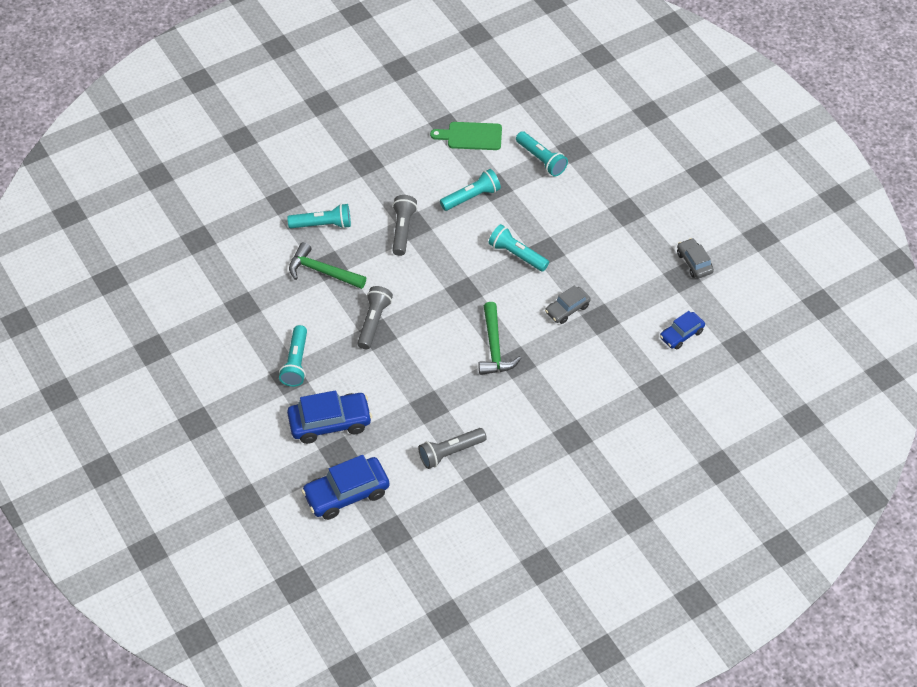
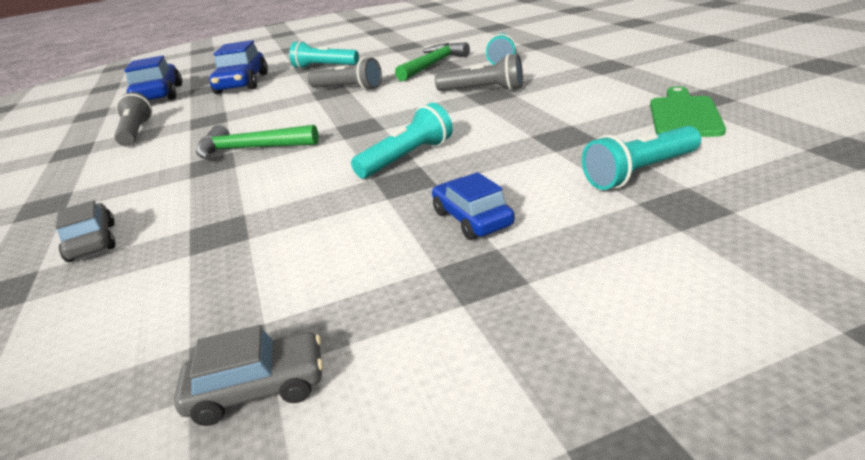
camera: 105 degrees right, 25 degrees down
(472, 197) = (540, 123): turquoise flashlight -> none
(567, 309) = (266, 201): grey car -> grey car (92, 242)
(681, 334) = (75, 340): blue car -> blue car (472, 219)

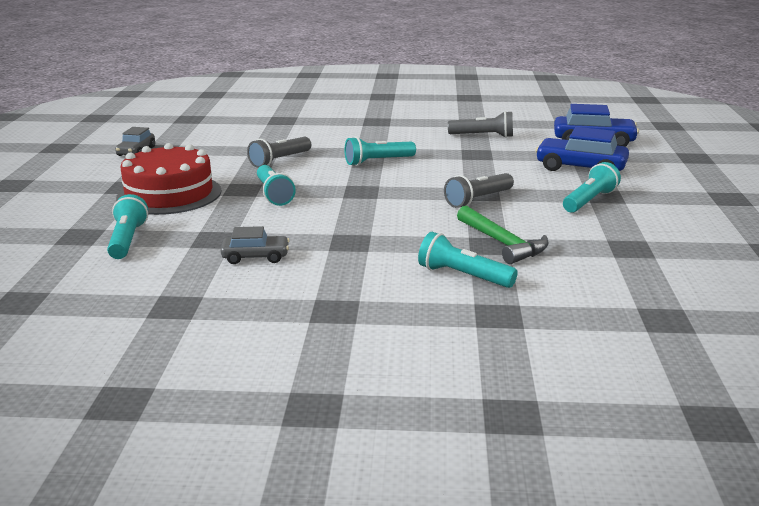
camera: 110 degrees right, 5 degrees down
(92, 242) = (304, 131): grey car -> grey car (255, 257)
(251, 149) = (377, 161): green hammer -> turquoise flashlight
(472, 219) = (169, 194): blue car -> red cake
(483, 90) = (367, 242): grey flashlight -> grey flashlight (279, 161)
(684, 115) = (163, 285): green cutting board -> none

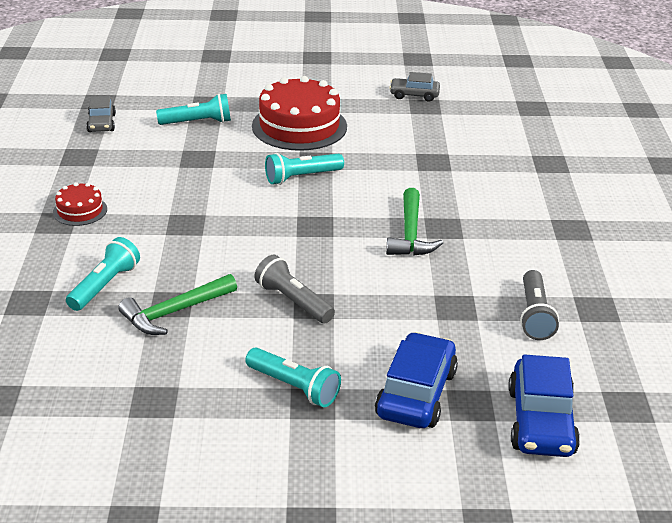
camera: 85 degrees right, 10 degrees up
(255, 257) = (159, 180): grey car -> grey car (101, 123)
(279, 161) = (402, 173): grey flashlight -> none
(311, 297) = (80, 210): none -> red cake
(377, 161) = (410, 233): turquoise flashlight -> green hammer

